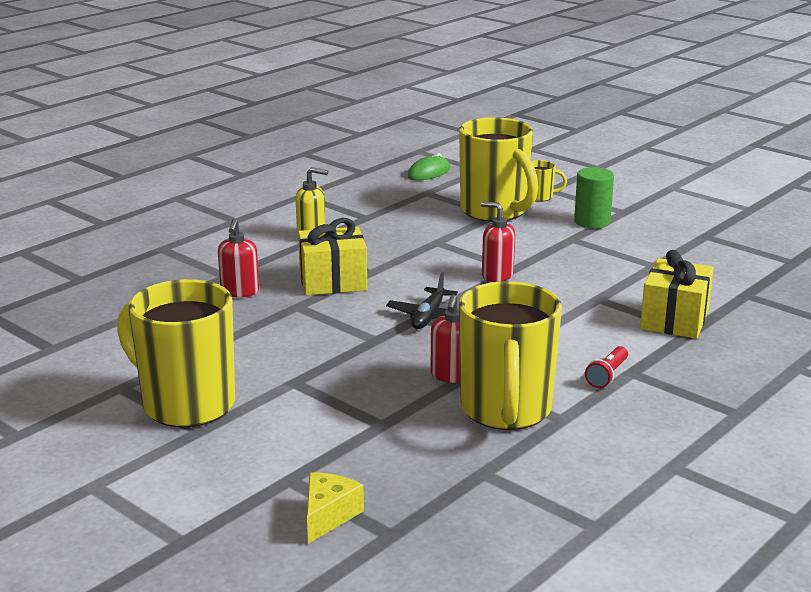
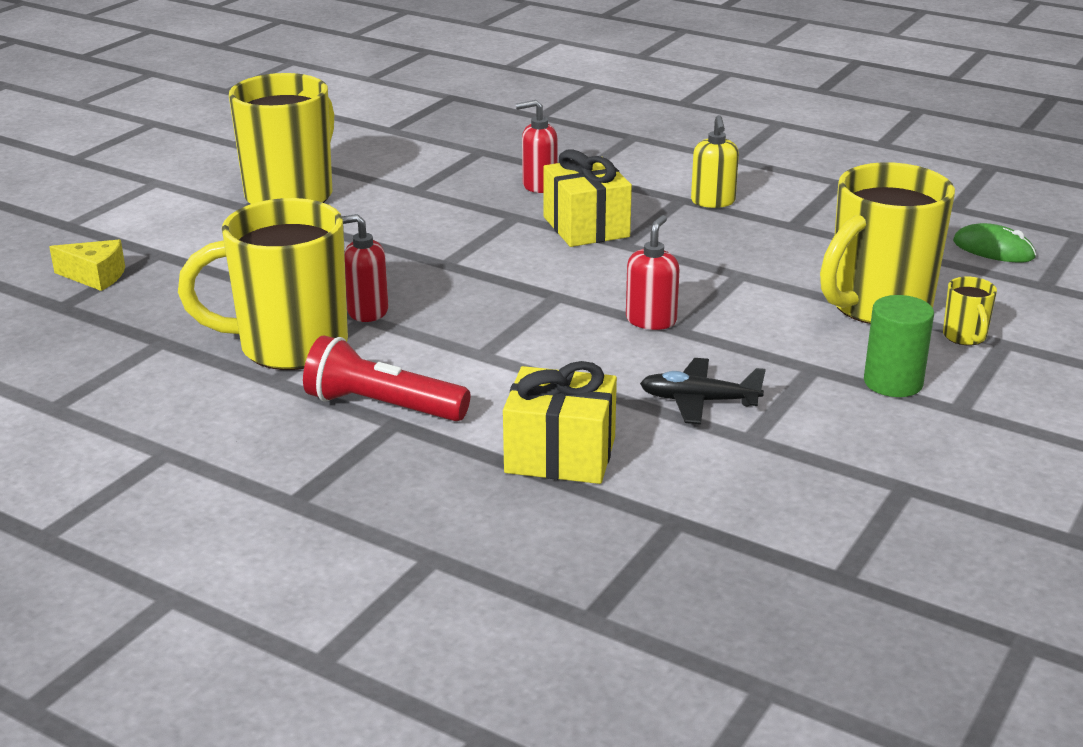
camera: 80 degrees right, 5 degrees up
(428, 317) = (511, 287): black plane -> black plane (699, 401)
(607, 375) = (383, 406): red flashlight -> red flashlight, size x1.80

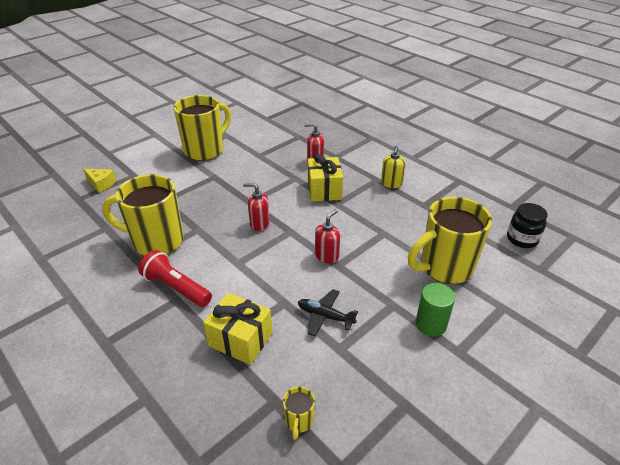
camera: 15 degrees right, 10 degrees up
(367, 311) = (201, 225): red soap dispenser -> red soap dispenser (259, 224)
(965, 337) = (482, 299): yellow mug -> yellow mug (299, 421)
(993, 249) = (522, 239): green mouse -> black jar

